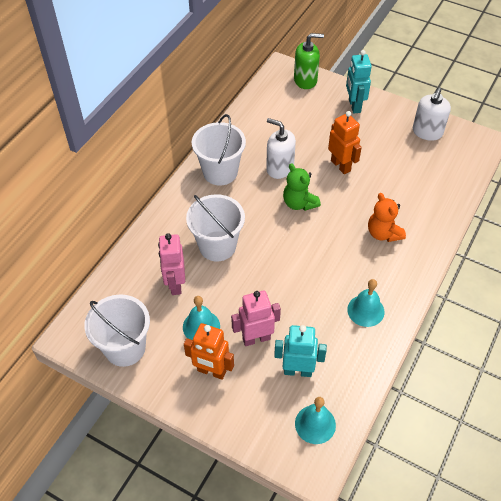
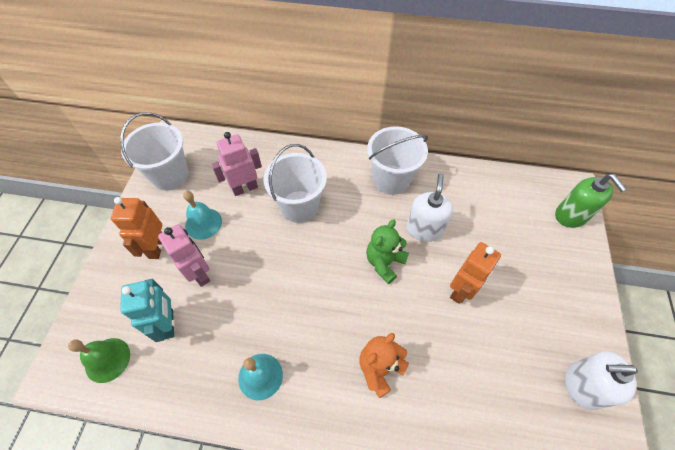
camera: 70 degrees right, 5 degrees up
(315, 424) = (107, 360): turquoise bell -> green bell
(354, 106) = (567, 279): turquoise robot -> none

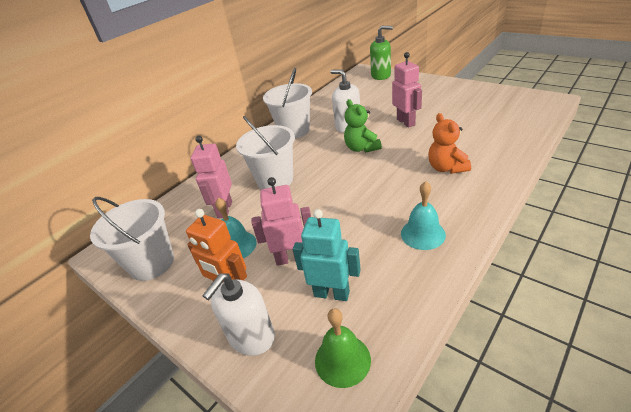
camera: 55 degrees left, 20 degrees down
(461, 290) = (406, 122): orange robot -> pink robot
(582, 386) = (492, 97): white soap dispenser -> white soap dispenser (251, 337)

